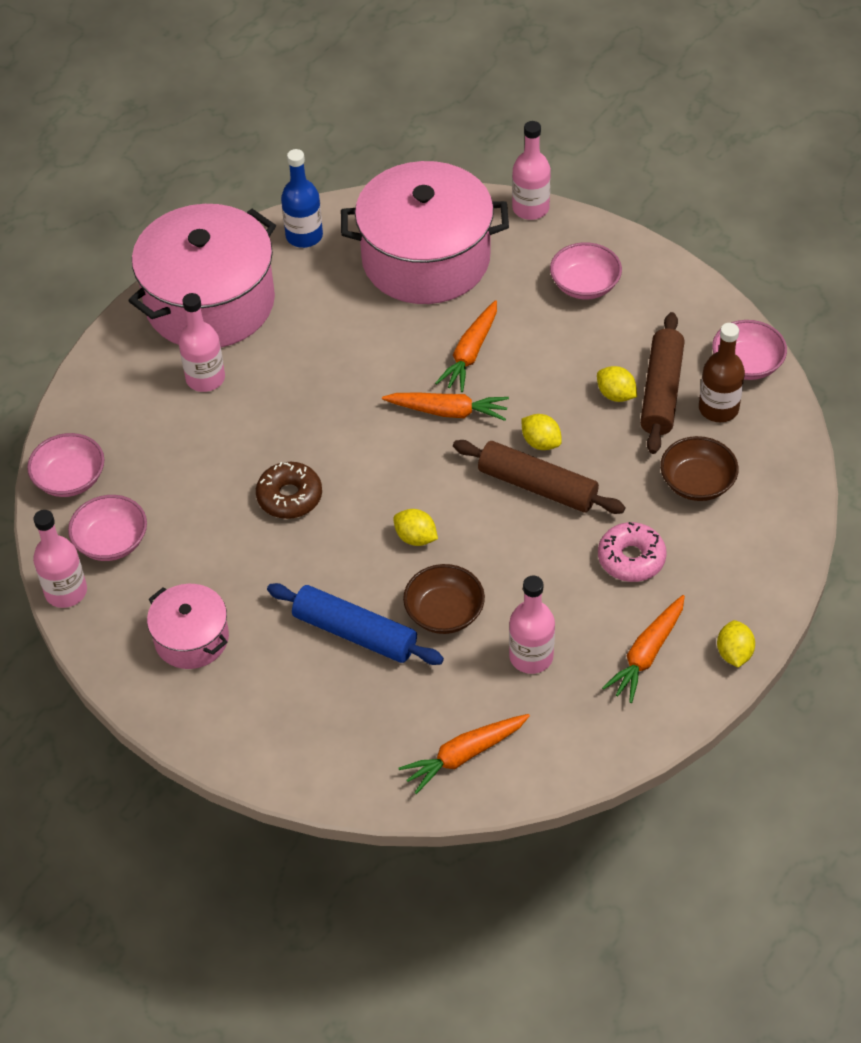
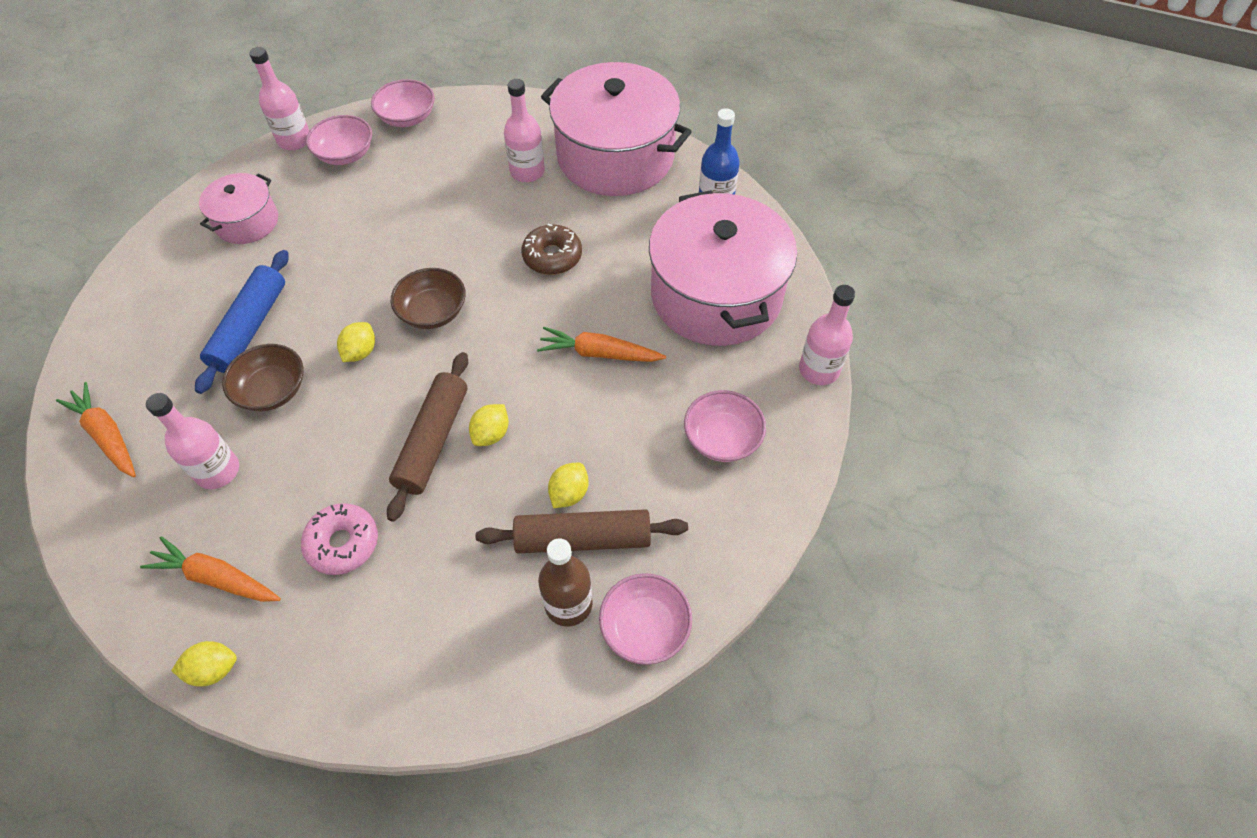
camera: 75 degrees right, 5 degrees up
(289, 497) = (401, 253): brown donut -> brown donut (552, 256)
(448, 411) = (519, 349): orange carrot -> none
(697, 482) = (454, 595): brown bowl -> brown bowl (433, 312)

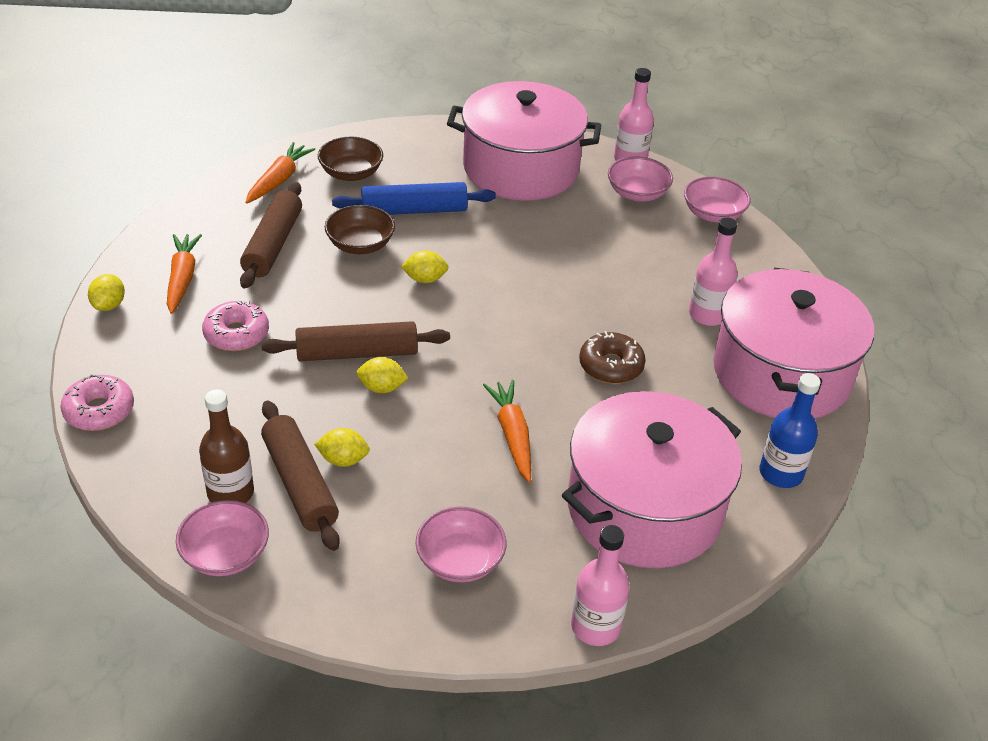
camera: 65 degrees right, 15 degrees down
(213, 669) = (109, 305): yellow lemon -> yellow lemon turned 45 degrees clockwise
(218, 471) = (273, 244): pink bottle -> brown rolling pin
(247, 222) = (521, 168): pink pot -> pink pot, size x1.97
(388, 713) = (99, 411): none -> pink donut
(433, 312) = (493, 307): brown bowl -> brown bowl (351, 173)

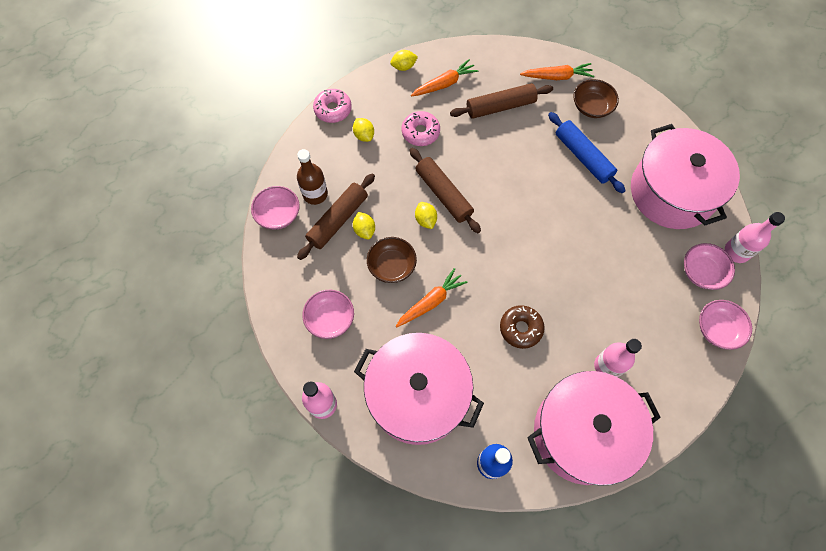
camera: 65 degrees right, 25 degrees up
(360, 244) = (531, 147): brown bowl -> brown bowl (392, 265)
(425, 279) = (526, 194): yellow lemon -> yellow lemon (364, 135)

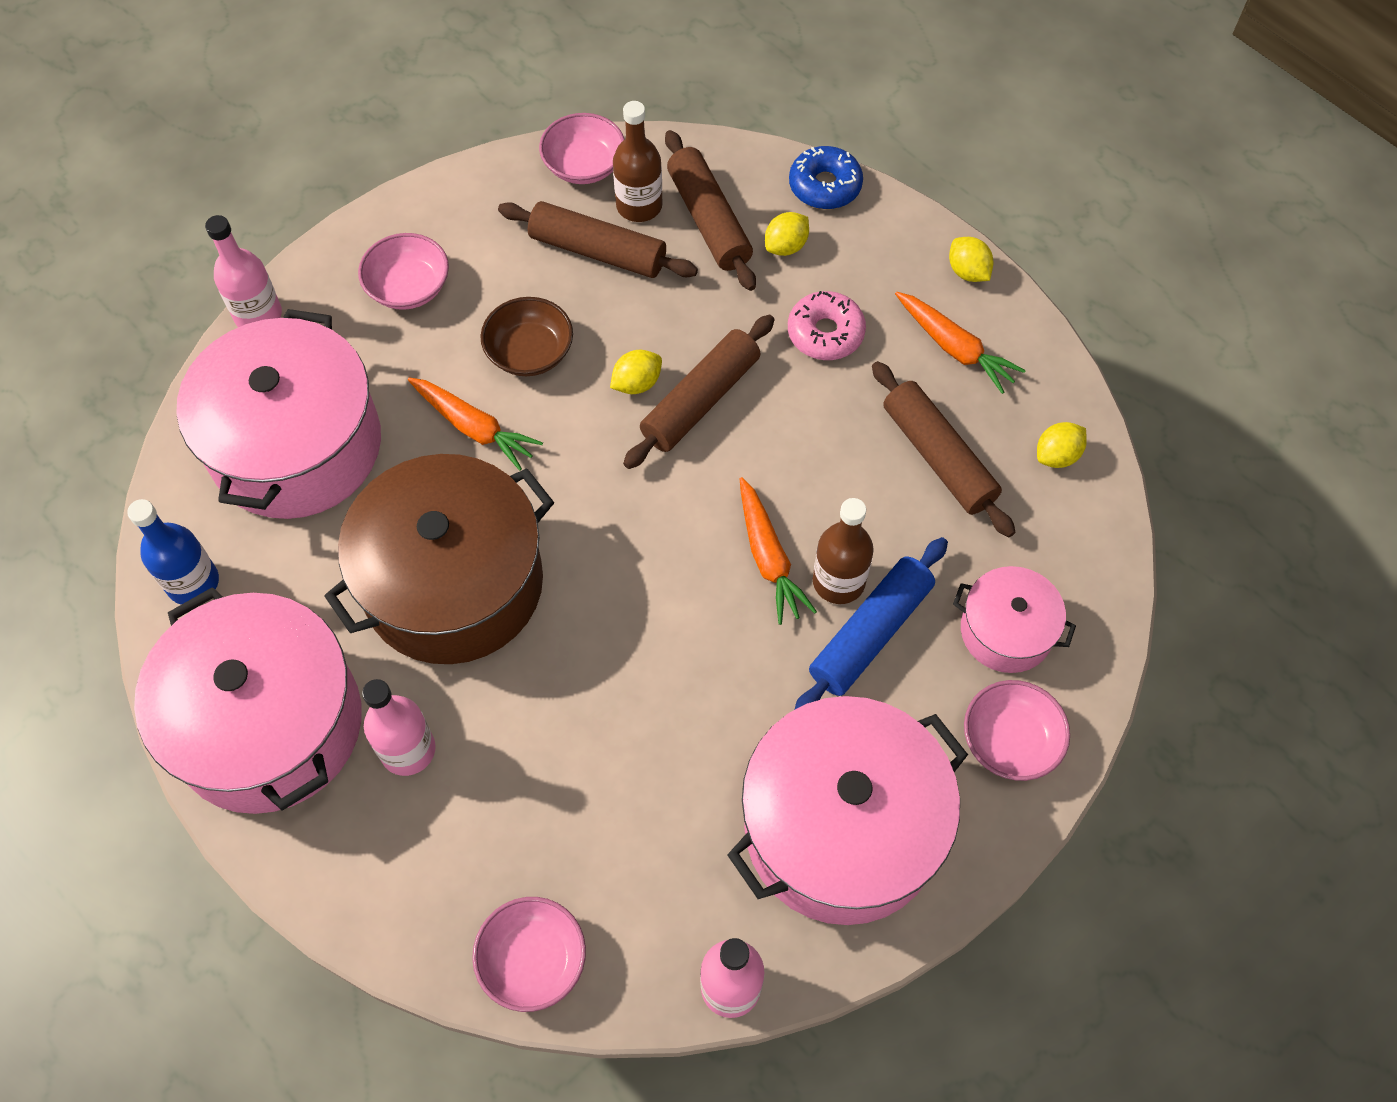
camera: 75 degrees right, 5 degrees down
(333, 109) = (825, 186): pink donut -> blue donut
(336, 165) = (709, 220): none -> brown rolling pin
(364, 230) = (589, 295): yellow lemon -> yellow lemon (1057, 456)
(520, 328) = (453, 584): brown donut -> brown pot
(555, 162) = (838, 581): none -> brown bottle
(557, 76) = (1058, 549): orange carrot -> orange carrot (768, 557)
(591, 107) = (1006, 631): brown bowl -> pink pot
(702, 272) = (659, 914): pink bowl -> pink bowl (1010, 741)

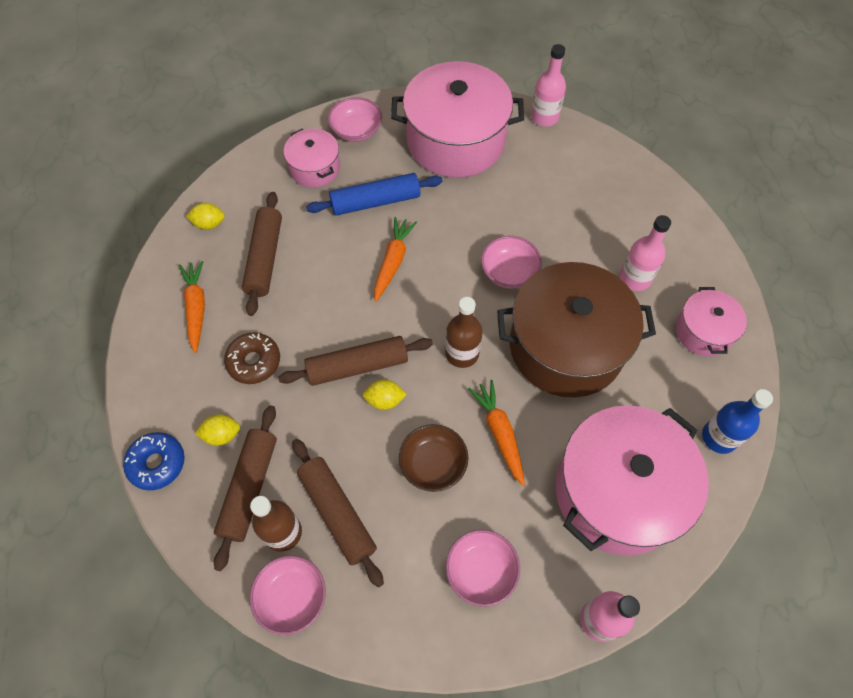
camera: 145 degrees left, 0 degrees up
(269, 724) = (703, 331): pink pot -> pink pot, size x0.51
(533, 960) = (622, 167): pink bowl -> pink bowl (509, 272)
(825, 333) = (254, 362): pink donut -> brown donut
(838, 581) = (369, 231): brown bottle -> brown bottle (462, 353)
(967, 272) = (141, 347): yellow lemon -> none

